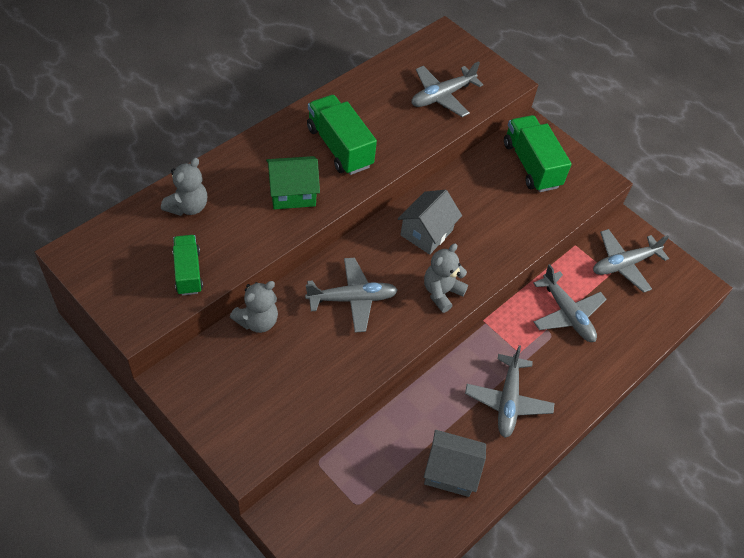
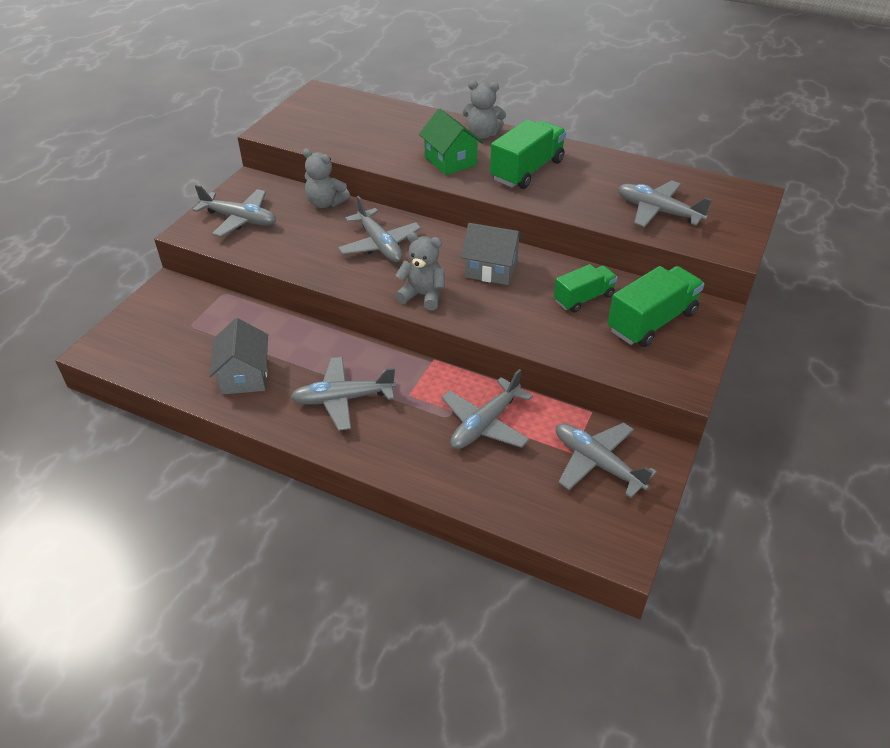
camera: 75 degrees right, 10 degrees down
(187, 206) = (396, 120): grey teddy bear -> grey teddy bear (482, 134)
(188, 272) = (331, 137): green truck -> green truck (583, 298)
(246, 406) = (240, 219): none -> grey plane

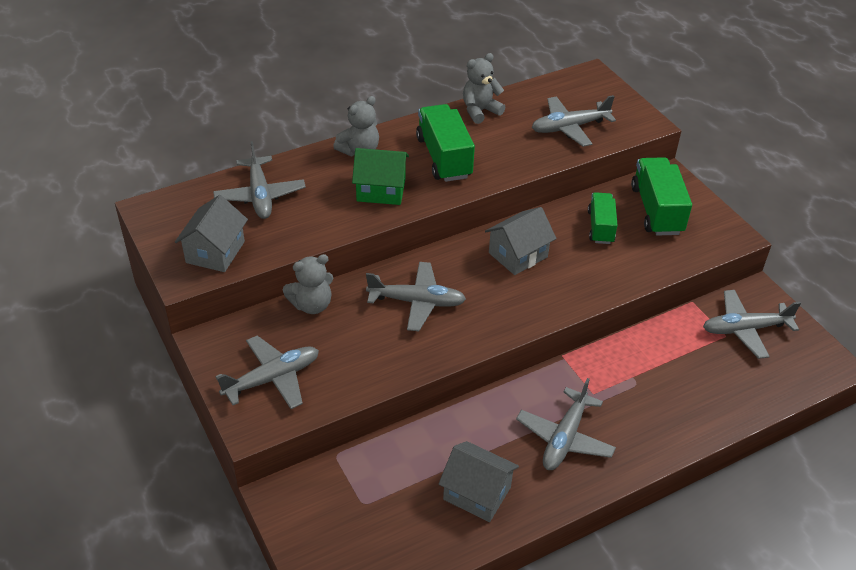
camera: 55 degrees left, 0 degrees up
(305, 130) = (215, 252): none -> grey house
(422, 295) = (515, 312): grey teddy bear -> grey teddy bear (480, 111)
(485, 424) = (661, 366): grey plane -> grey plane (260, 195)

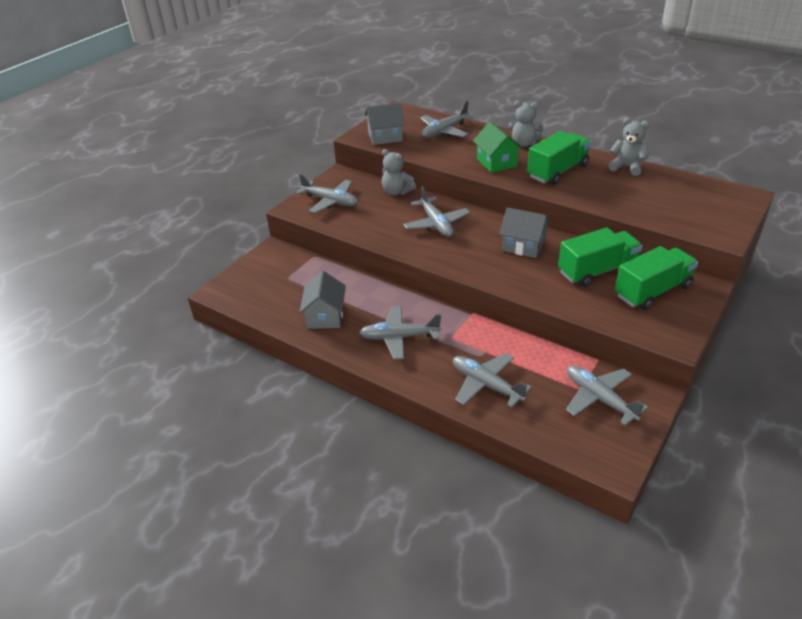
camera: 65 degrees right, 5 degrees down
(569, 127) = (663, 205): grey plane -> grey plane (486, 385)
(600, 227) = (597, 271): green truck -> green truck, size x1.56

